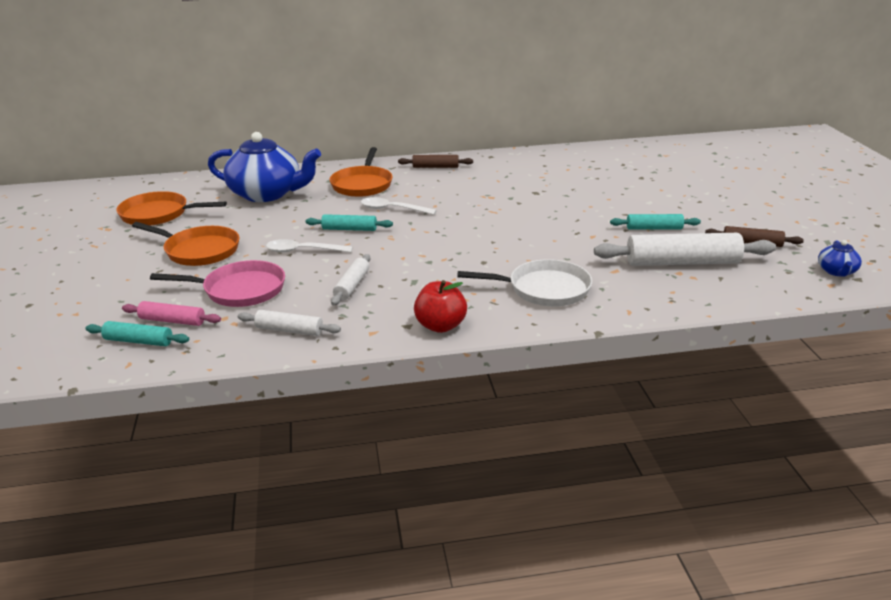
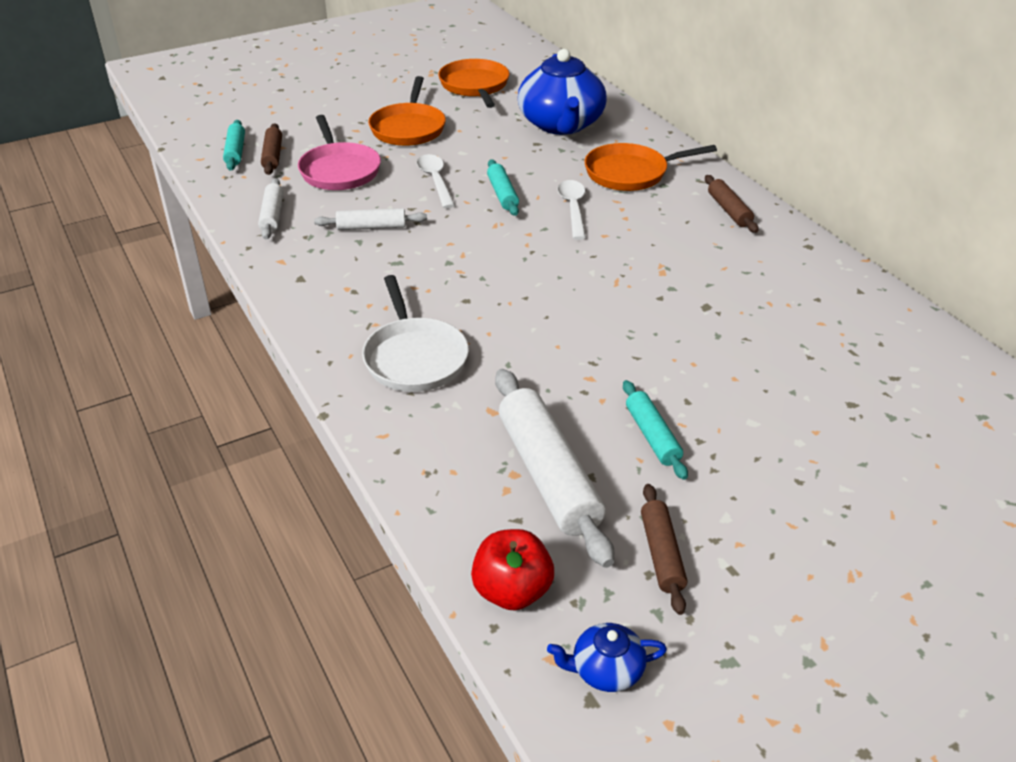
camera: 70 degrees right, 10 degrees up
(172, 321) = (273, 156): pink rolling pin -> brown rolling pin
(440, 326) = (305, 299): red apple -> red apple (512, 591)

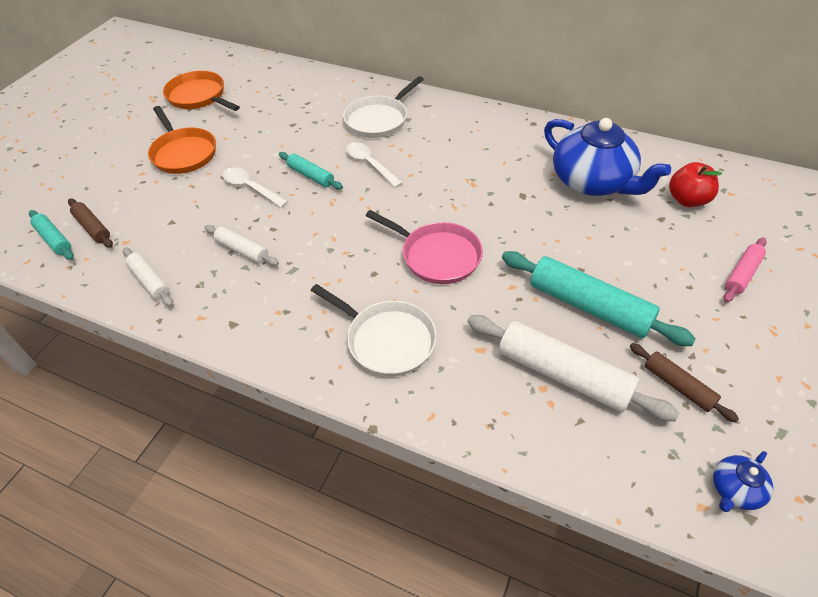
camera: 35 degrees left, 10 degrees up
(339, 170) = (164, 214): pink pan -> pink pan (437, 256)
(371, 227) = (242, 250): white rolling pin -> white rolling pin turned 75 degrees clockwise
(512, 591) = (632, 476): red apple -> red apple (687, 200)
(561, 124) = (294, 102): blue teapot -> blue teapot (593, 182)
(630, 173) = (379, 119): orange pan -> white pan
(652, 436) = (589, 306): turquoise rolling pin -> turquoise rolling pin, size x1.86
(729, 210) = (465, 119): brown rolling pin -> none
(886, 505) = (742, 274): none -> pink rolling pin

